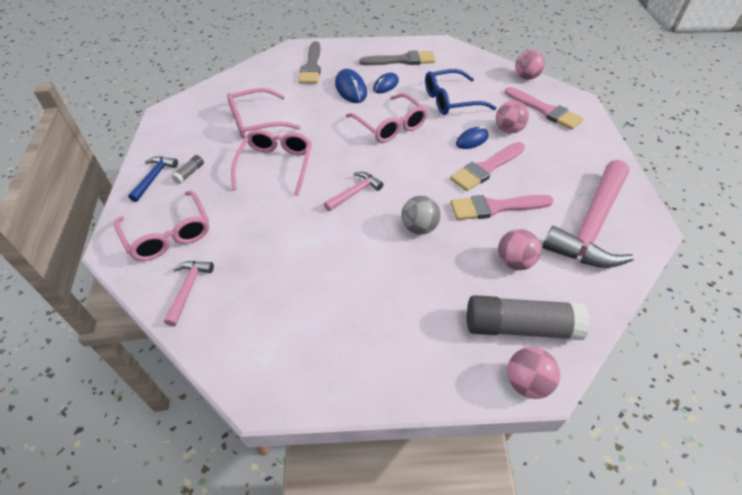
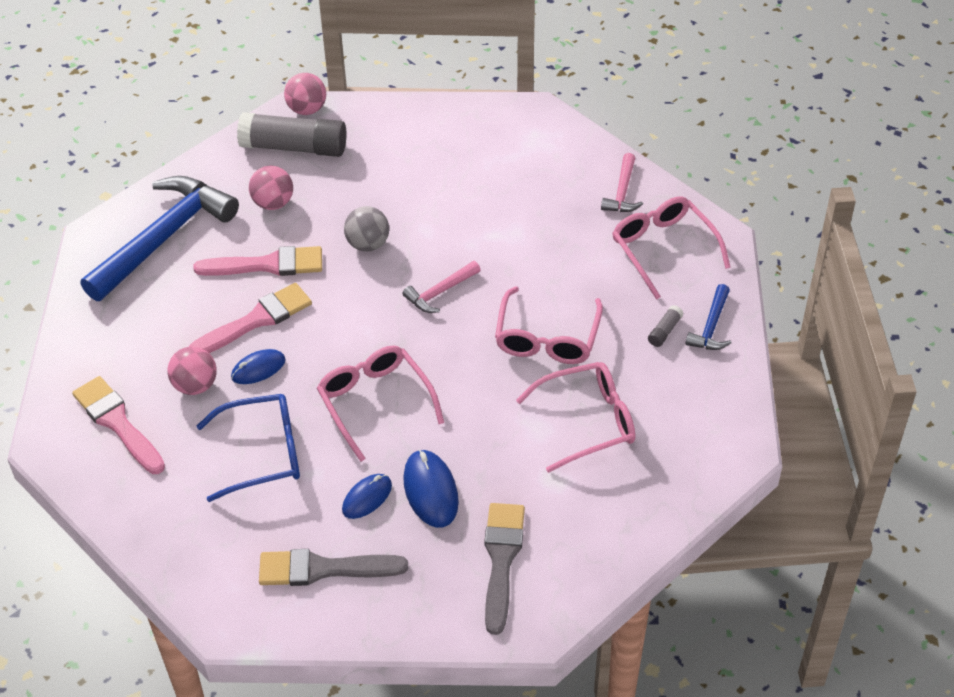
camera: 175 degrees left, 0 degrees up
(526, 77) = (106, 506): pink ball -> none
(592, 225) = (163, 238): pink hammer -> blue hammer

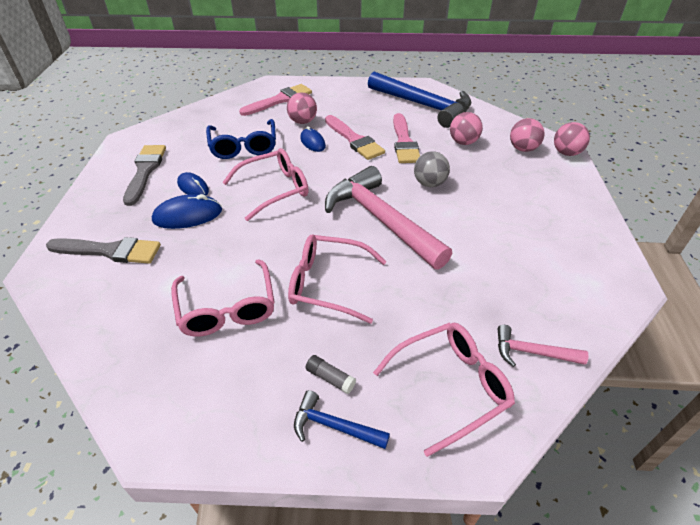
camera: 90 degrees right, 5 degrees down
(294, 147) = (522, 149): grey glue stick -> pink ball
(440, 292) = (381, 220): pink hammer -> pink hammer, size x2.21

